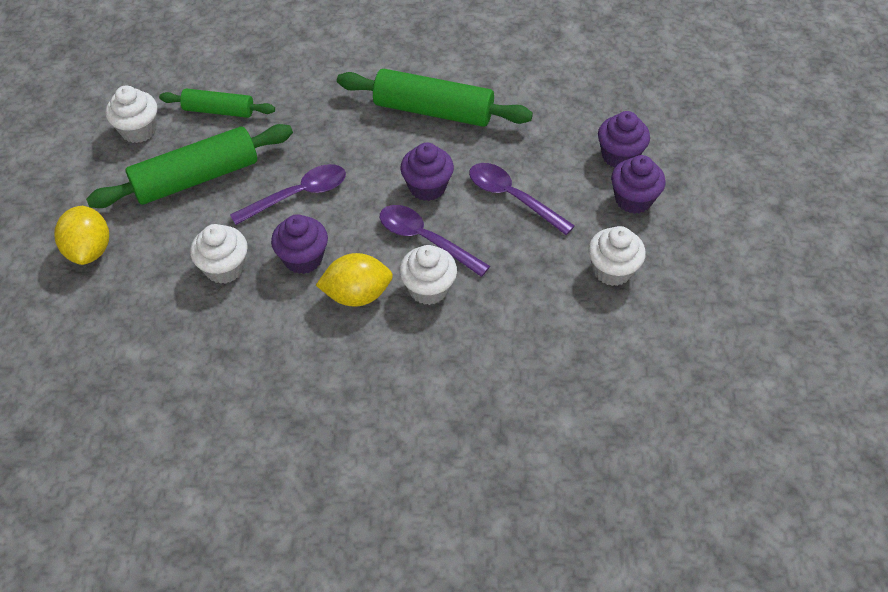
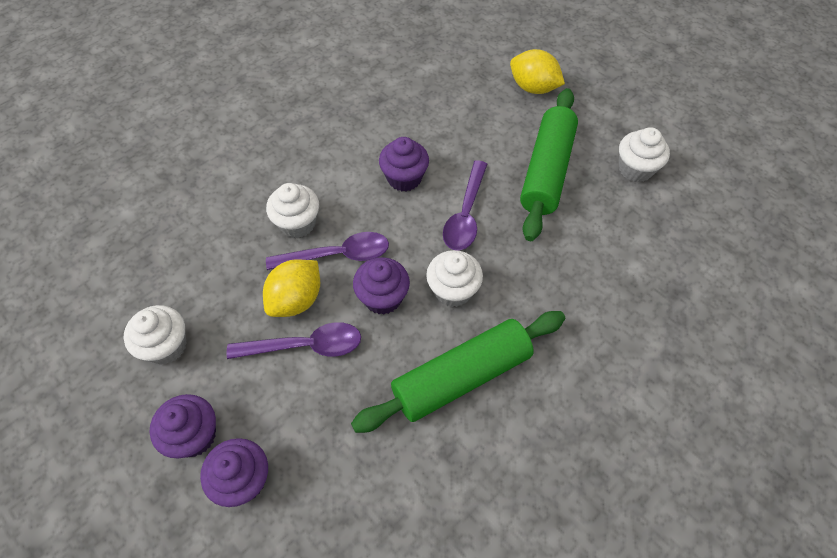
camera: 135 degrees right, 5 degrees up
(219, 110) = (613, 228): green rolling pin -> none
(224, 268) = (443, 137): white cupcake -> white cupcake (453, 290)
(357, 295) = (341, 184): yellow lemon -> yellow lemon (296, 300)

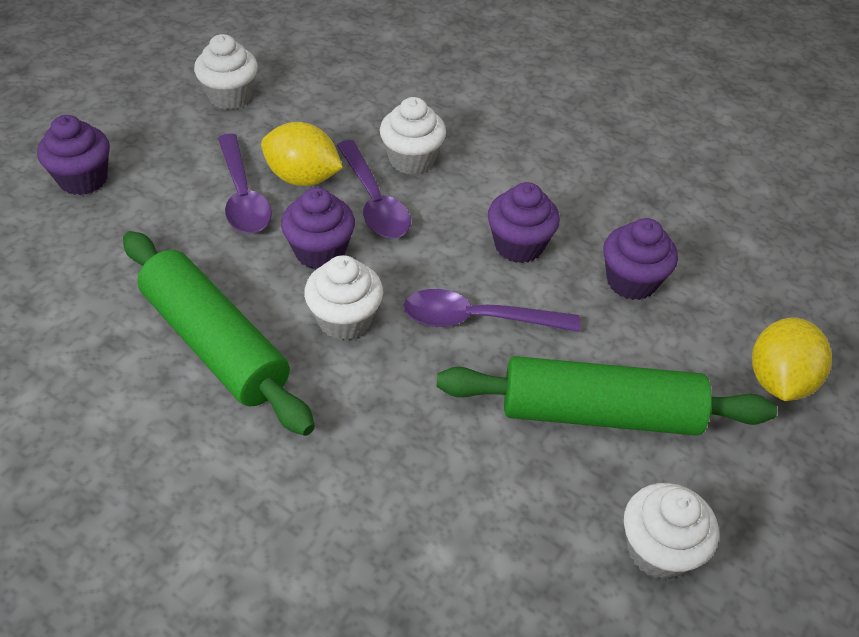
camera: 75 degrees right, 10 degrees down
(194, 435) = (131, 136): purple cupcake -> purple cupcake (631, 281)

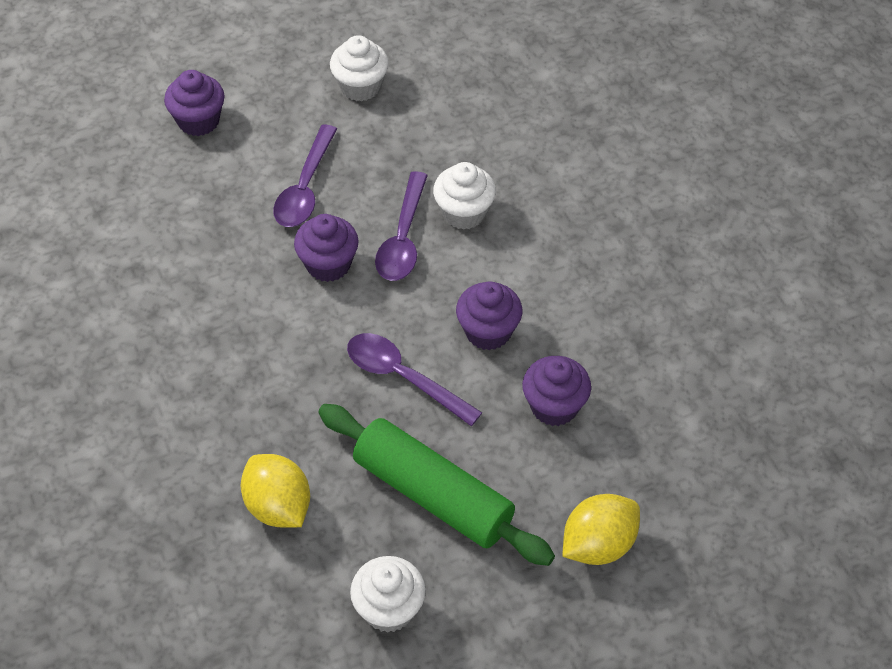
camera: 35 degrees right, 5 degrees up
(215, 343) = (203, 304): green rolling pin -> none
(303, 178) = (363, 192): yellow lemon -> yellow lemon (278, 506)
(345, 320) = (305, 330): white cupcake -> none

